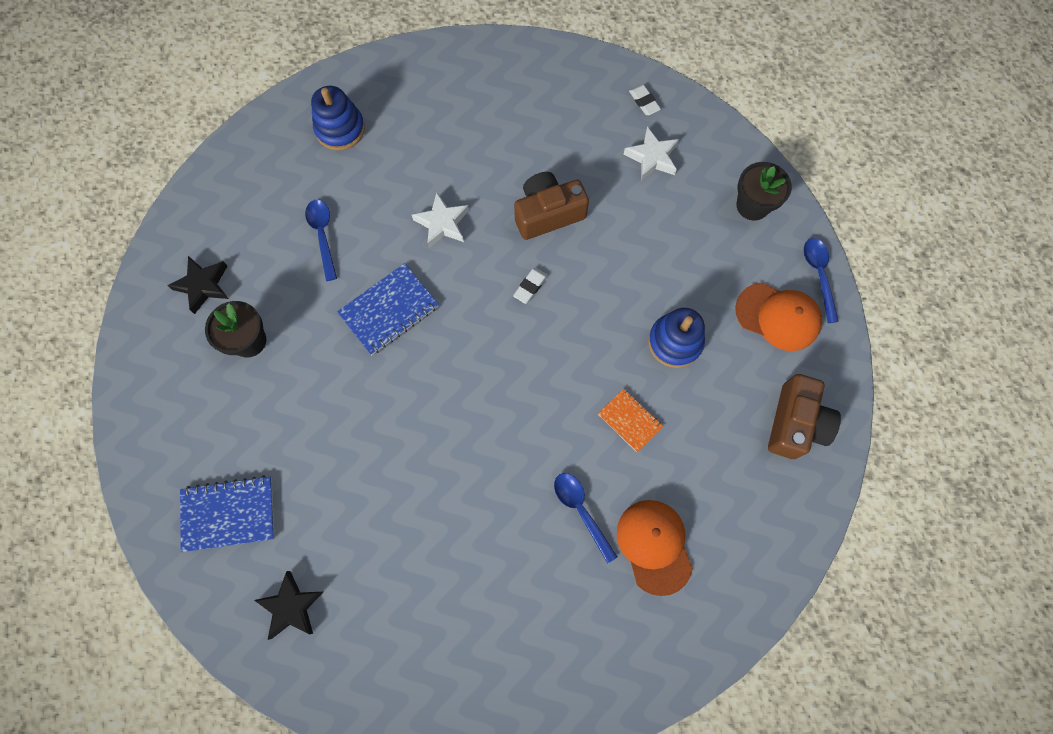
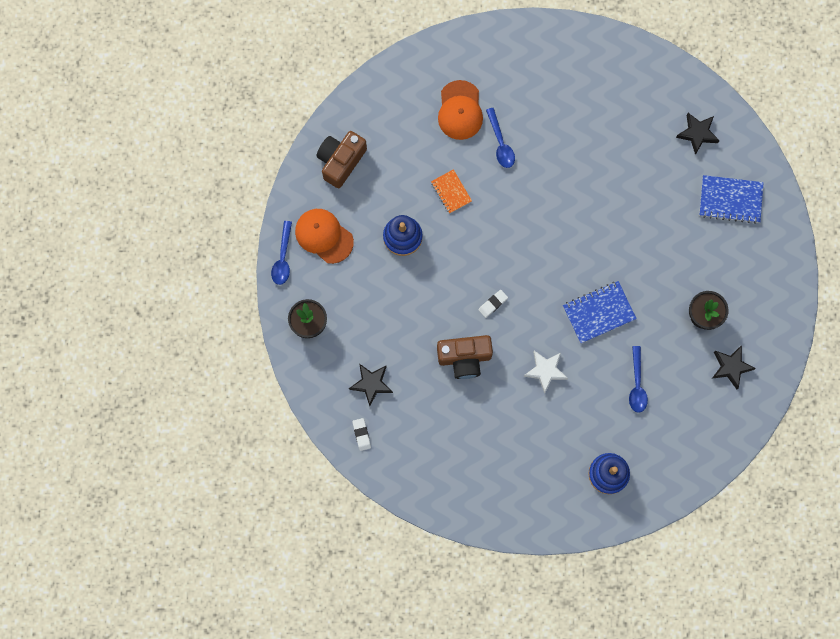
camera: 165 degrees left, 5 degrees up
(652, 157) = (371, 384): white star -> black star

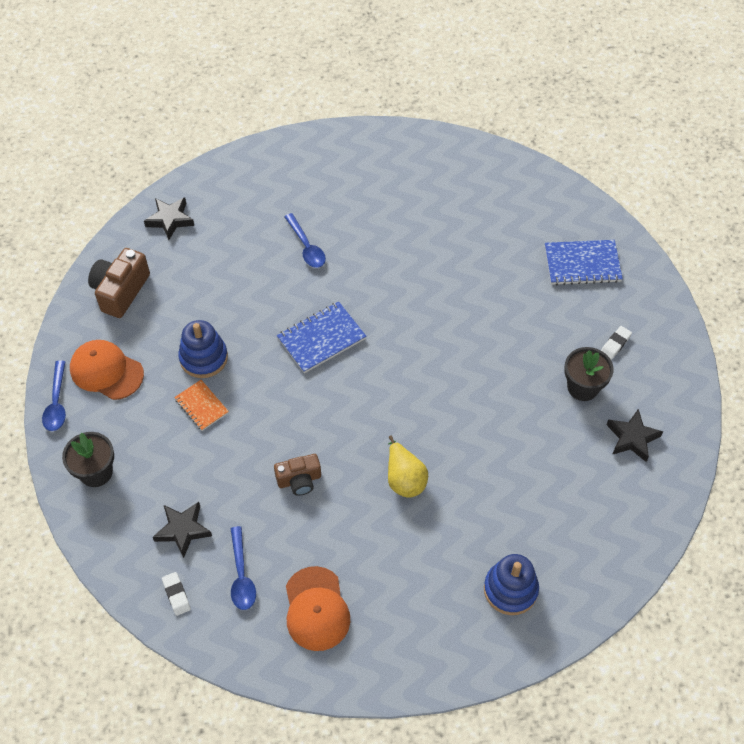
camera: 10 degrees left, 20 degrees down
(451, 192) = (256, 303): orange notebook -> orange notebook (201, 406)
(460, 110) = (254, 222): orange cap -> orange cap (316, 609)
(464, 358) = (299, 480): brown camera -> brown camera, size x0.65
(493, 304) = (325, 413): white eraser -> white eraser (615, 344)
(545, 371) = (404, 478): white star -> yellow pear
(598, 312) = (457, 403): blue notebook -> blue notebook (321, 339)
(637, 384) = (522, 476): blue spoon -> blue spoon (241, 575)
(697, 134) = (528, 206): black star -> black star (170, 220)

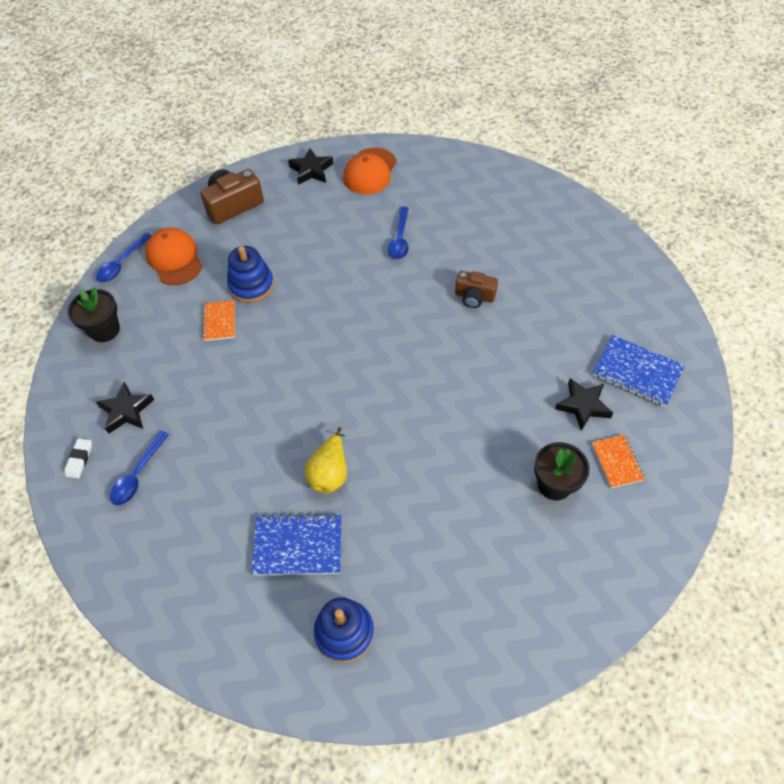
camera: 35 degrees right, 0 degrees up
(299, 480) = (244, 423): brown camera -> brown camera (474, 296)
(316, 609) = (170, 540): orange cap -> orange cap (370, 171)
(321, 339) = (354, 318): blue notebook -> blue notebook (298, 546)
(615, 344) = (617, 462): white eraser -> orange notebook
(632, 438) = (569, 560): black star -> black star (583, 406)

